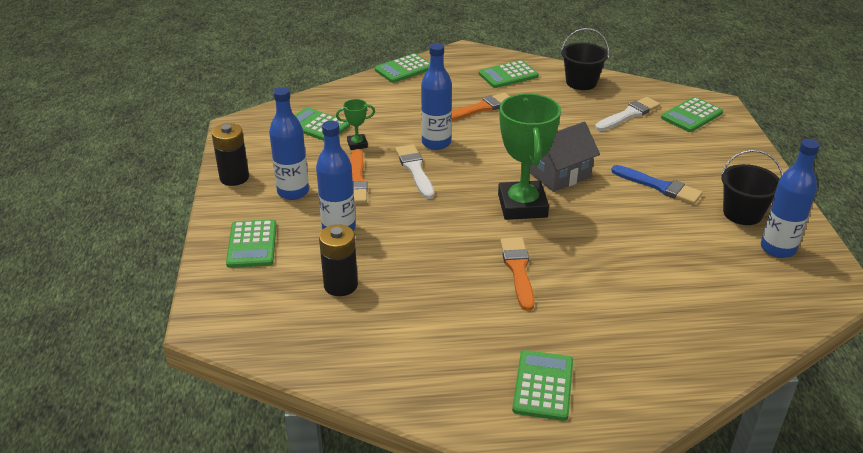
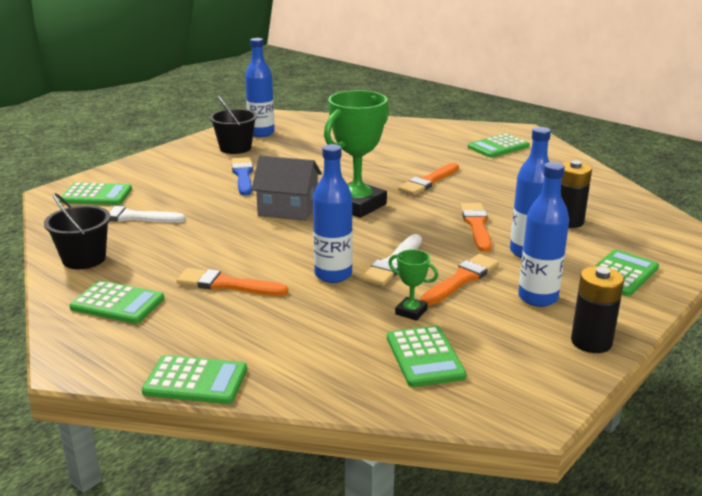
camera: 135 degrees left, 10 degrees down
(406, 236) = (476, 225): none -> orange brush

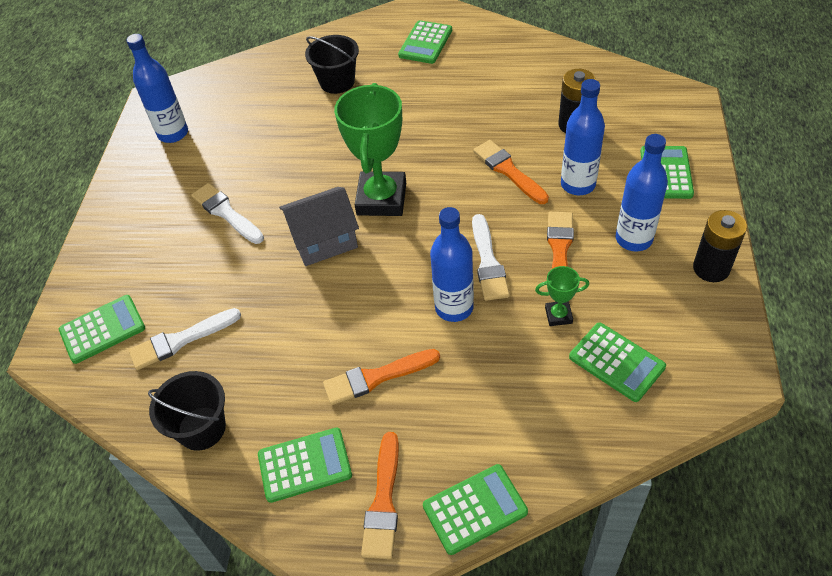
camera: 30 degrees left, 25 degrees up
(235, 148) = (171, 172): black bucket -> black bucket (337, 82)
(243, 175) = (226, 213): blue brush -> white brush
(428, 181) = (412, 128): orange brush -> orange brush (383, 501)

